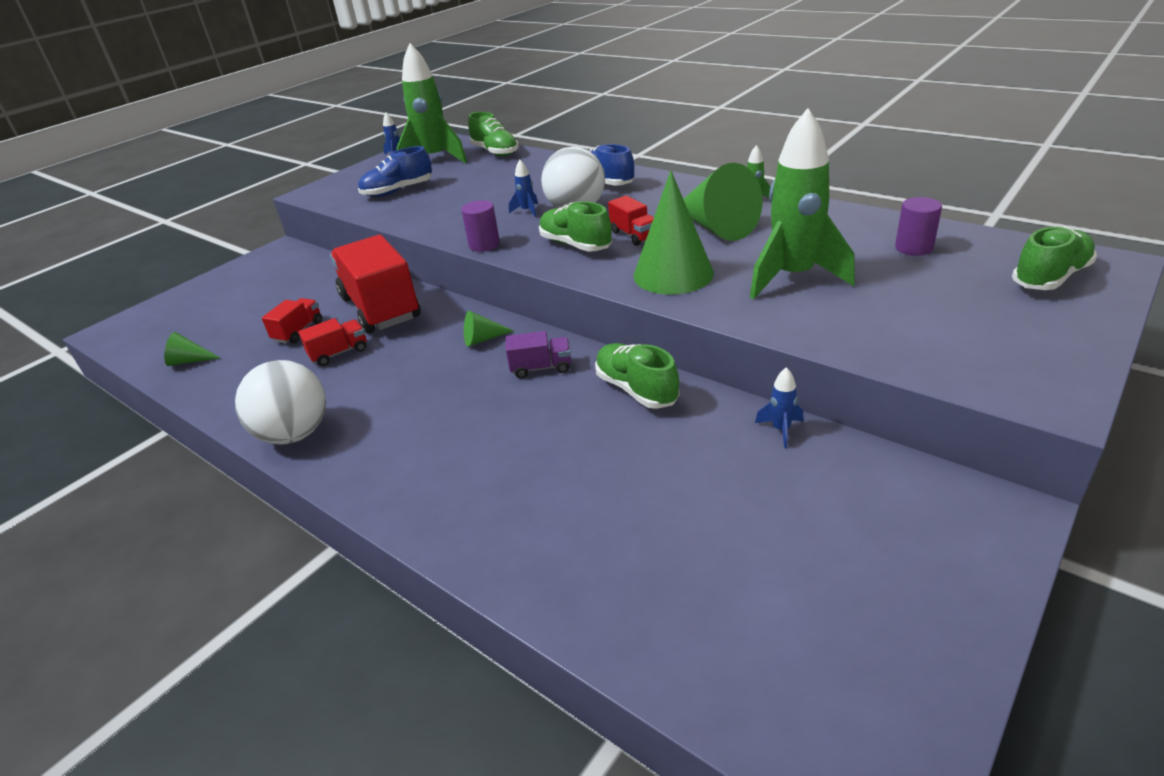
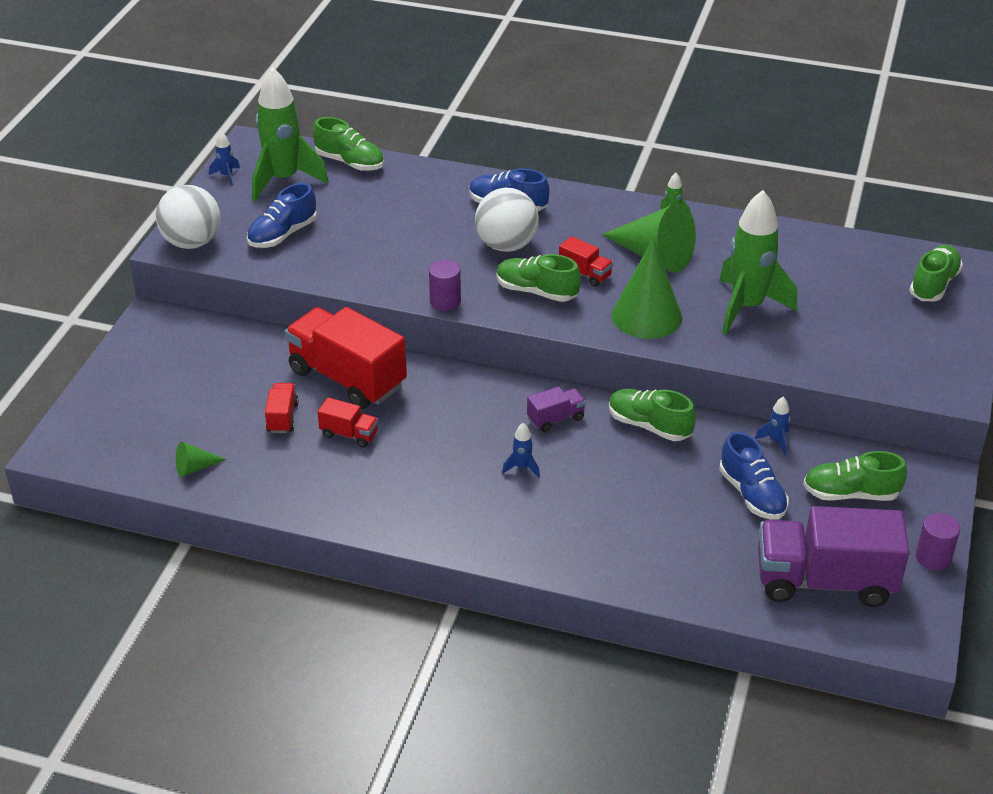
camera: 25 degrees left, 5 degrees up
(295, 434) = (381, 517): white ball -> white ball (192, 242)
(339, 353) = (349, 434): red truck -> red truck turned 75 degrees clockwise
(483, 339) = (481, 398): green cone -> none
(527, 211) = (456, 252): blue rocket -> blue rocket (522, 468)
(717, 488) = (752, 494): none -> blue shoe
(764, 636) = (824, 581): none -> purple truck
(857, 514) = (850, 494): none -> green shoe
(913, 248) = (828, 264): purple cylinder -> purple cylinder (933, 557)

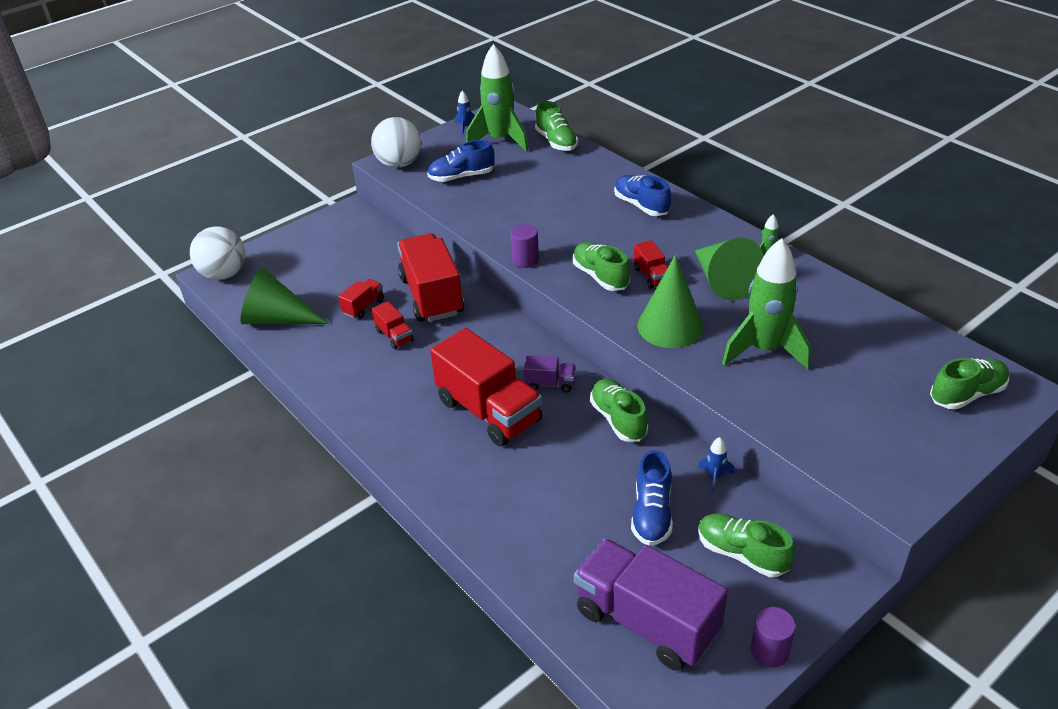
camera: 35 degrees right, 0 degrees up
(195, 467) = (277, 319): green cone -> green cone, size x2.14
(506, 245) = (611, 234): white ball -> white ball (224, 274)
(522, 468) = (489, 411): blue rocket -> red truck

